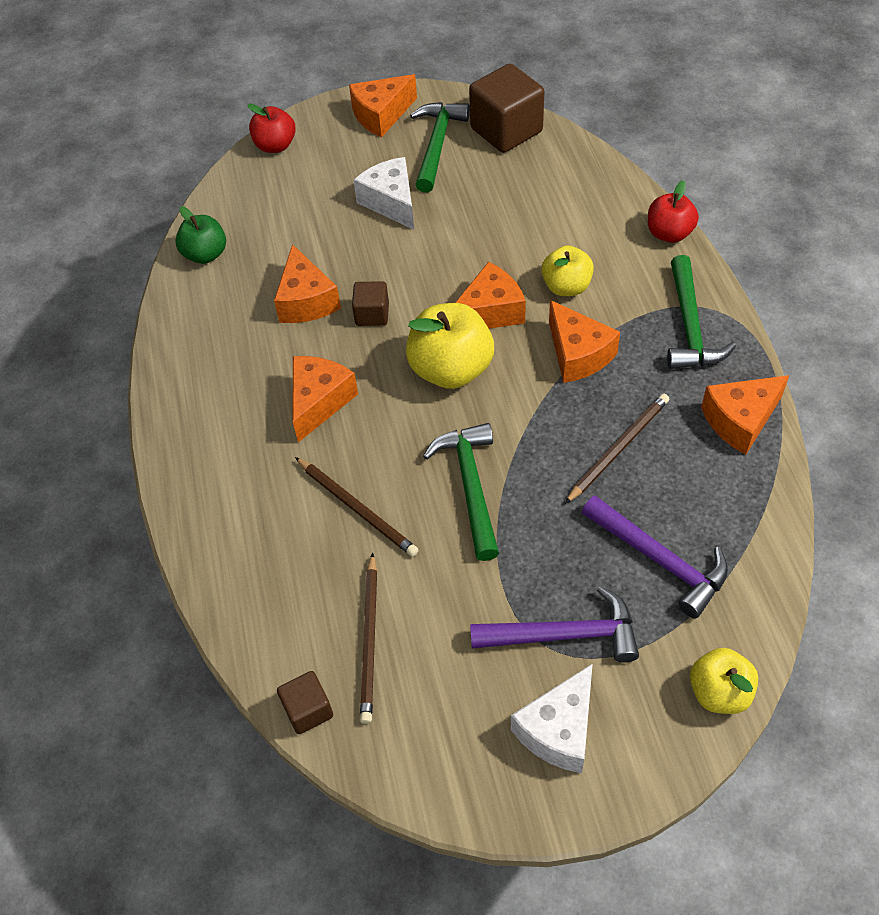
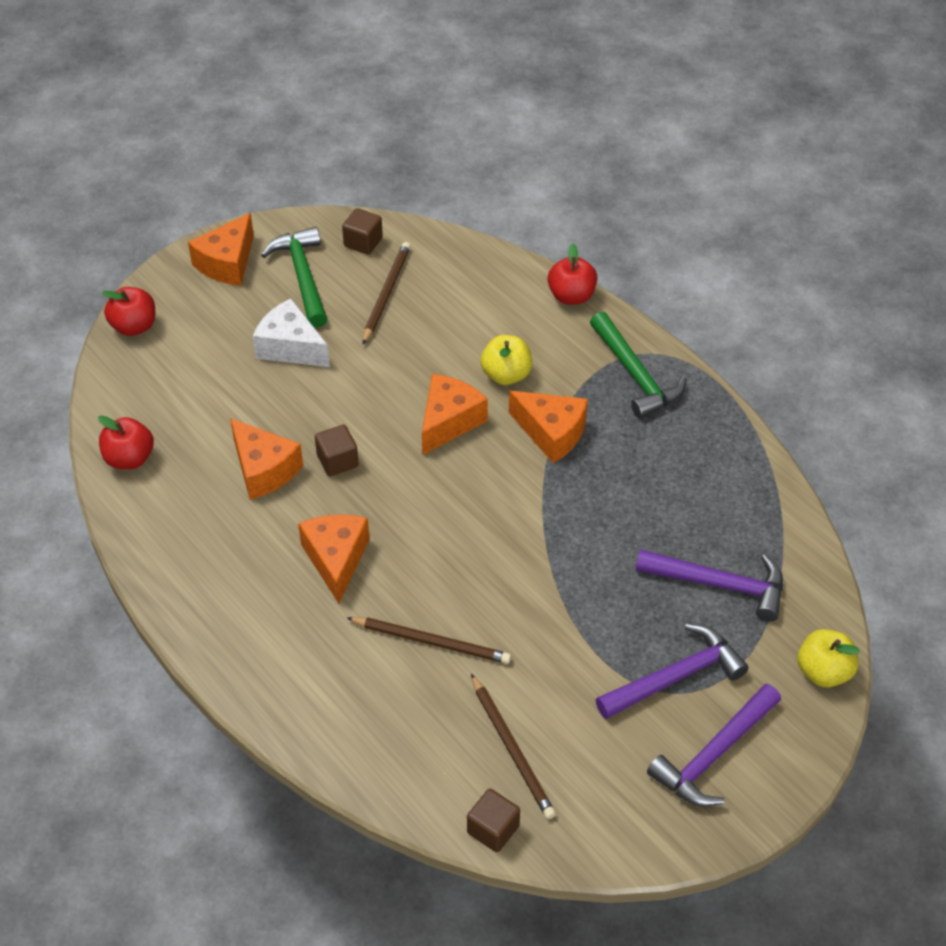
camera: 30 degrees left, 5 degrees down
(205, 254) = (129, 458): green apple -> red apple
(451, 369) = (443, 486): yellow apple -> none
(470, 487) = (523, 584): green hammer -> none
(506, 130) = (363, 242): brown cube -> brown cube, size x0.53
(559, 730) = (714, 754): white cheese -> purple hammer
(619, 448) = (633, 503): brown pencil -> brown pencil (386, 293)
(740, 420) = (722, 443): orange cheese -> none

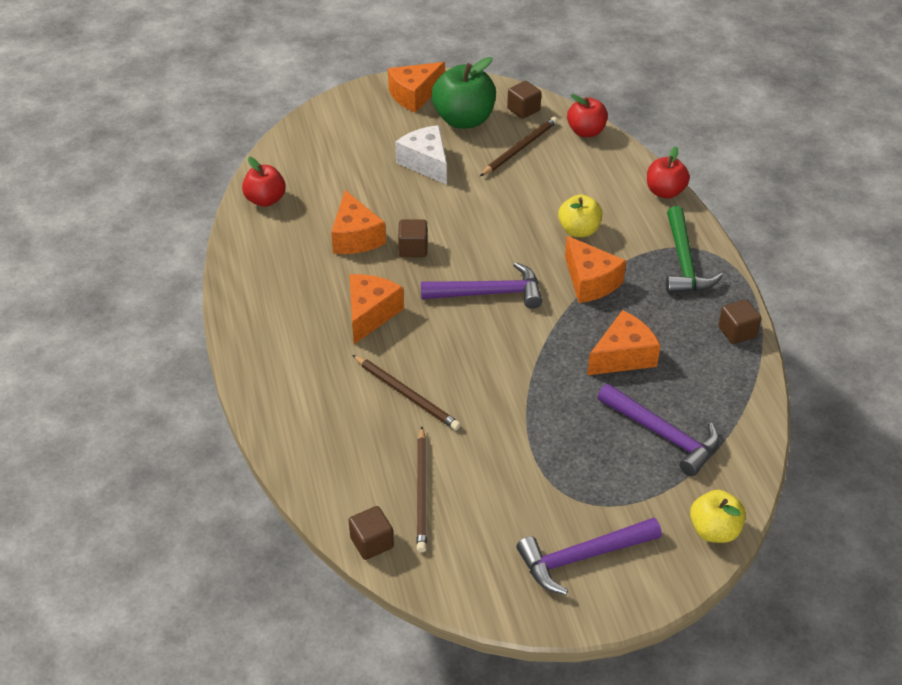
camera: 25 degrees right, 5 degrees down
(134, 326) = (322, 117): red apple -> red apple (586, 132)
(302, 277) = (464, 120): green hammer -> green apple
(449, 421) = (514, 248): orange cheese -> orange cheese (623, 356)
(675, 677) = (584, 488): purple hammer -> purple hammer (488, 293)
(730, 438) = (737, 332): none -> brown cube

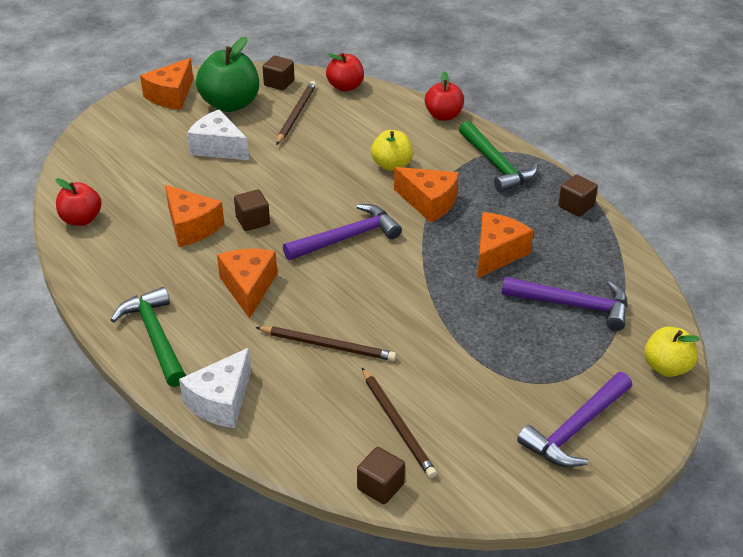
camera: 25 degrees left, 5 degrees down
(264, 335) = (155, 337): none -> green hammer
(284, 414) = (221, 401): none -> white cheese

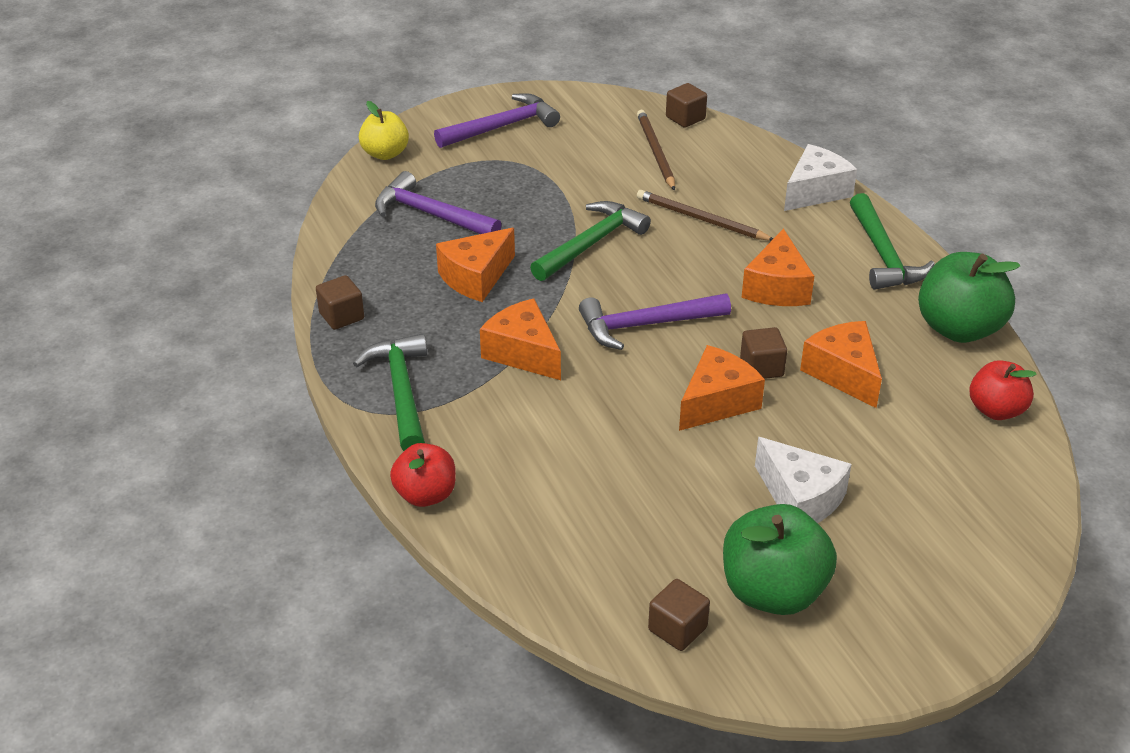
camera: 165 degrees left, 0 degrees up
(97, 277) = (959, 328): none -> green apple
(171, 95) = (880, 636): orange cheese -> orange cheese (717, 402)
(296, 114) = (663, 545): brown pencil -> none
(345, 87) = (560, 594): red apple -> none
(392, 165) = (547, 418): yellow apple -> none
(418, 301) = (591, 244): none -> green hammer

